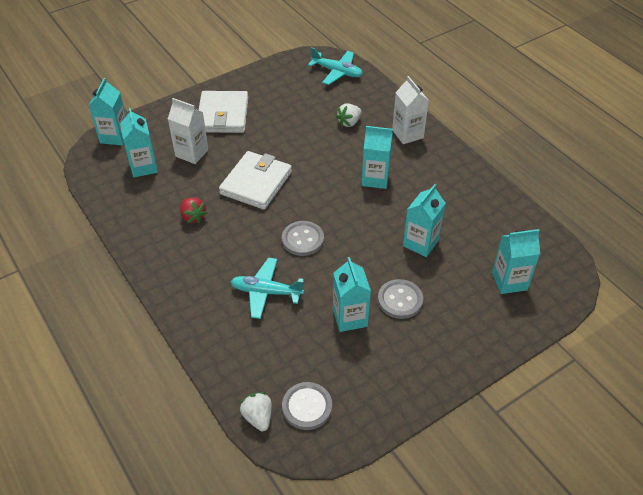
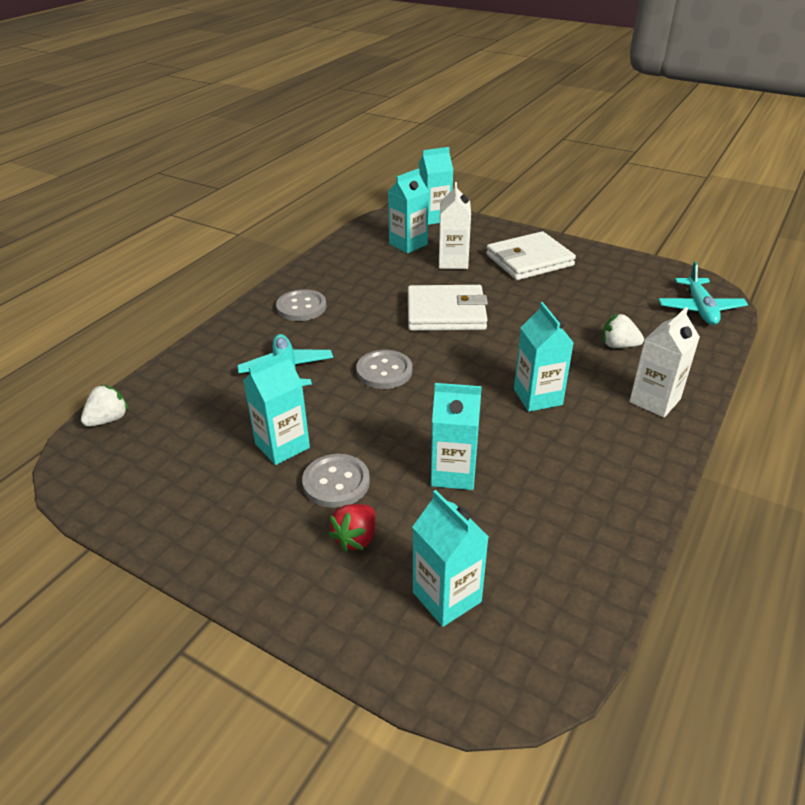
camera: 65 degrees right, 10 degrees down
(193, 217) = (363, 292): red strawberry -> red strawberry (356, 538)
(307, 407) = (132, 451): grey button -> grey button (301, 307)

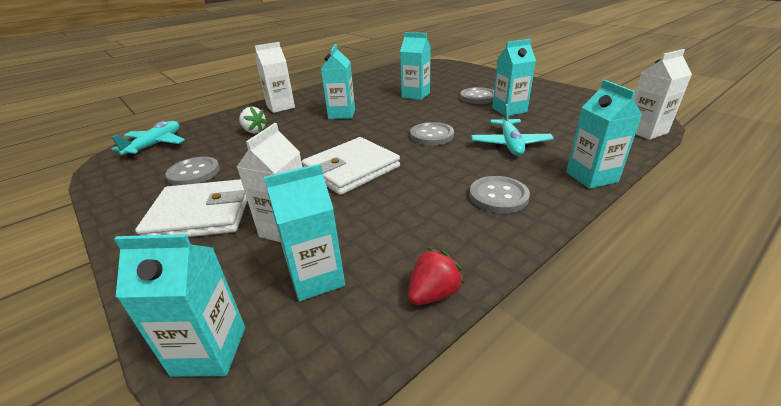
camera: 160 degrees left, 5 degrees down
(108, 419) = (645, 131): white strawberry -> white carton
(356, 538) = (471, 84): red strawberry -> red strawberry (433, 293)
(446, 312) = (351, 169): white wallet -> white wallet turned 60 degrees counterclockwise
(447, 597) = (439, 73): turquoise carton -> turquoise carton (591, 177)
(594, 287) = (194, 173): none -> grey button

